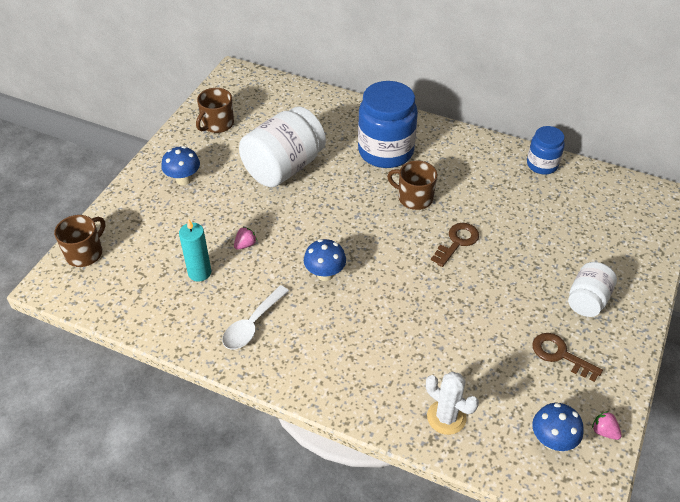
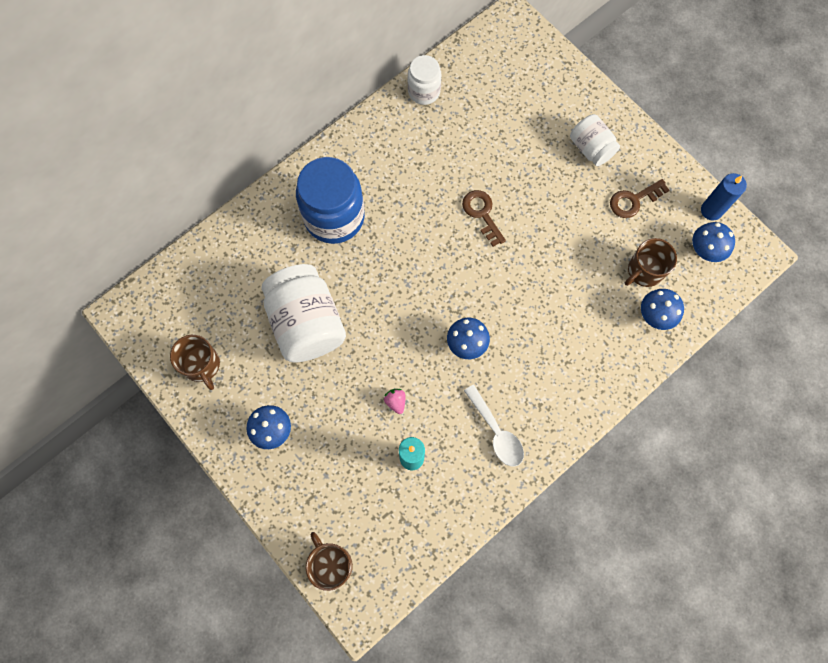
camera: 65 degrees left, 25 degrees up
(414, 198) = (410, 222): brown mug -> brown mug (644, 271)
(446, 417) = (655, 316): white cactus -> blue mushroom
(542, 165) = (424, 91): blue jar -> white jar
(604, 431) = (711, 210): pink strawberry -> blue candle

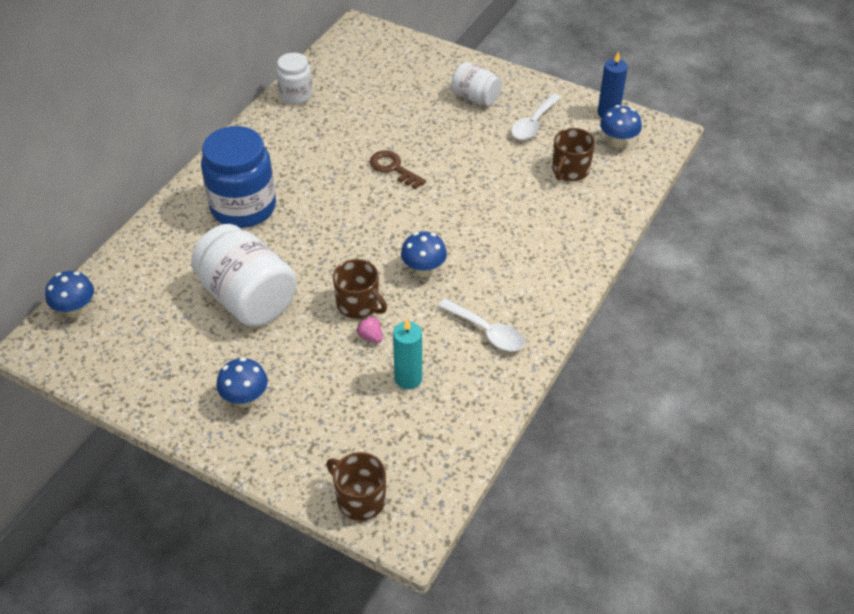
camera: 20 degrees left, 25 degrees down
(202, 365) = (143, 365): brown mug -> brown mug (358, 304)
(633, 200) = (533, 123): brown key -> white spoon
(655, 316) = (597, 200): blue mushroom -> blue mushroom (76, 310)

